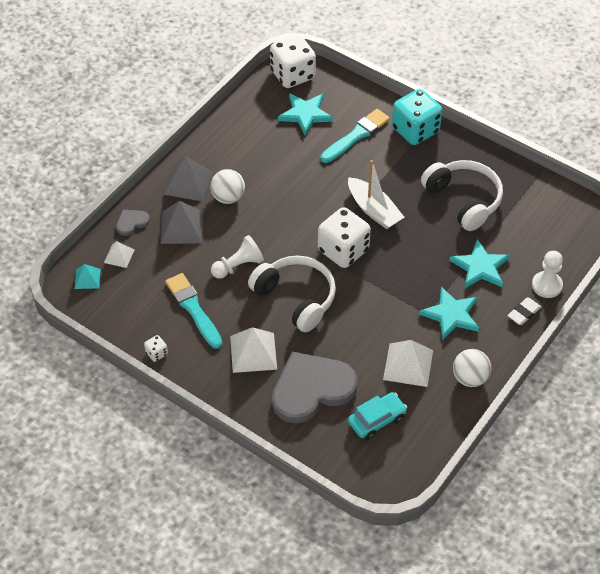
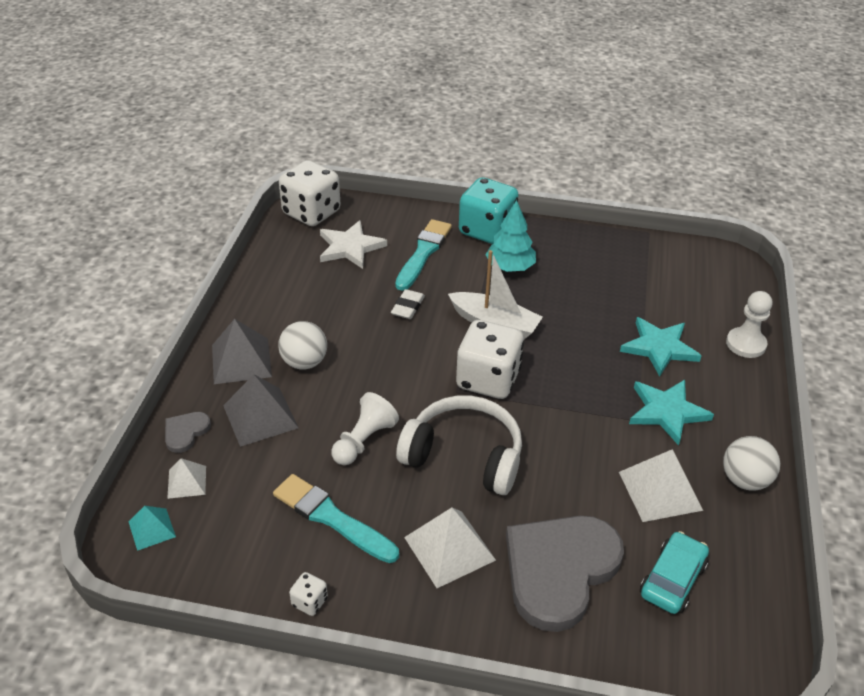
camera: 25 degrees left, 10 degrees down
(305, 114) = (350, 247): turquoise star -> white star
(413, 168) = (510, 267): none -> turquoise tree
(464, 200) = (589, 283): white headphones -> none
(523, 313) = (745, 382): white eraser -> white eraser (407, 307)

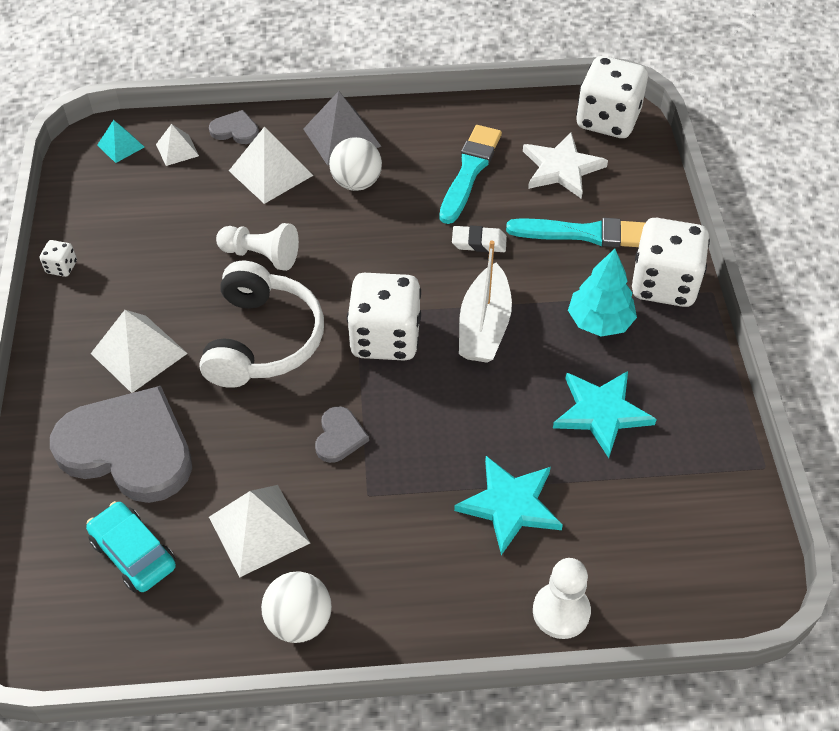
camera: 75 degrees right, 10 degrees up
(260, 416) = (270, 173): grey pyramid -> white pyramid
(332, 518) = (157, 257): turquoise brush -> turquoise brush (469, 171)
(487, 230) = (664, 284): turquoise dice -> white dice
(579, 425) = (339, 436): none -> grey heart
(667, 412) = (392, 525): turquoise star -> turquoise star (601, 412)
(672, 580) = (133, 554): turquoise car -> turquoise car turned 150 degrees counterclockwise

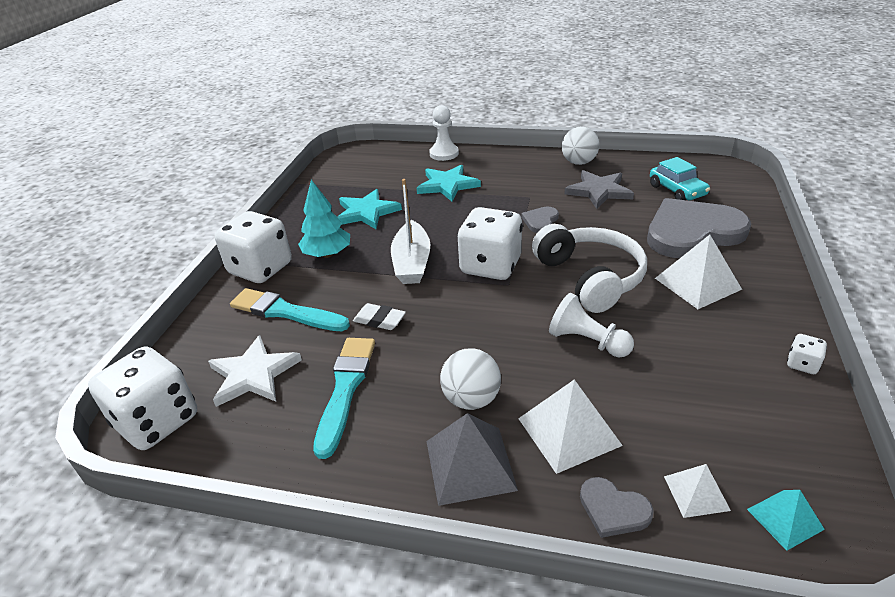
camera: 160 degrees left, 15 degrees down
(128, 448) = (692, 232): grey heart -> grey heart turned 120 degrees clockwise
(259, 530) = (599, 191): white pyramid -> grey star
(263, 340) = (590, 278): white headphones -> white headphones turned 135 degrees clockwise
(469, 171) = (345, 389): turquoise brush -> turquoise brush turned 150 degrees clockwise
(484, 326) = (412, 262): white boat -> white boat turned 150 degrees clockwise

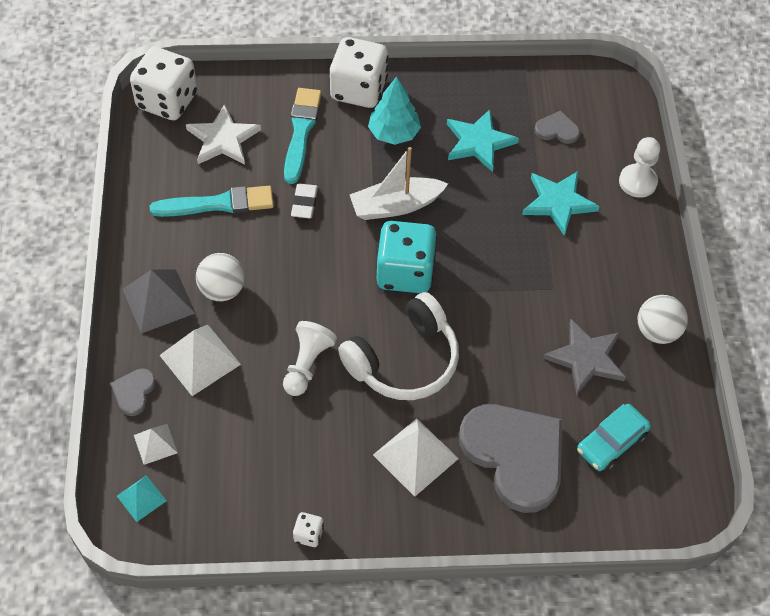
camera: 70 degrees right, 20 degrees up
(490, 266) = (405, 273): white dice -> turquoise dice
(540, 221) = (501, 306): grey heart -> grey heart (557, 130)

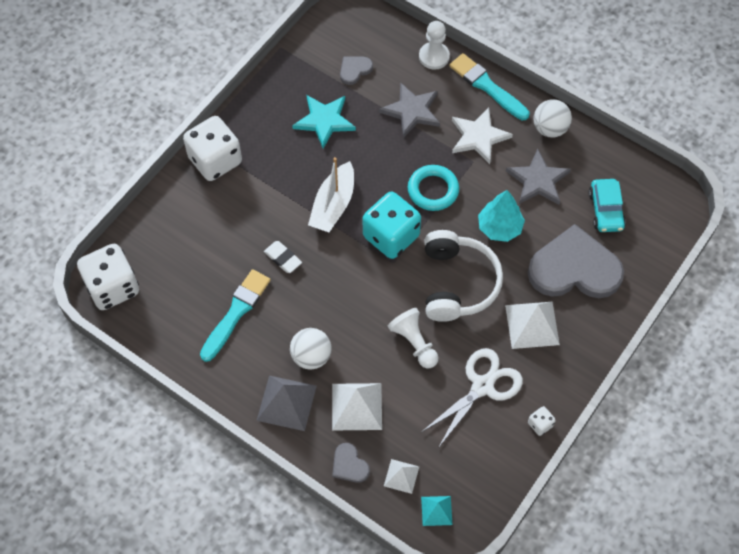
camera: 50 degrees left, 5 degrees up
(223, 139) = (181, 273): white star -> white star (478, 137)
(301, 132) = (219, 220): turquoise brush -> turquoise brush (487, 86)
(308, 454) = (482, 386): none -> white scissors
(394, 133) = (272, 165): turquoise tree -> turquoise tree (499, 227)
(488, 275) = (433, 190): none -> turquoise ring
(558, 203) = (412, 111): turquoise star -> grey star

